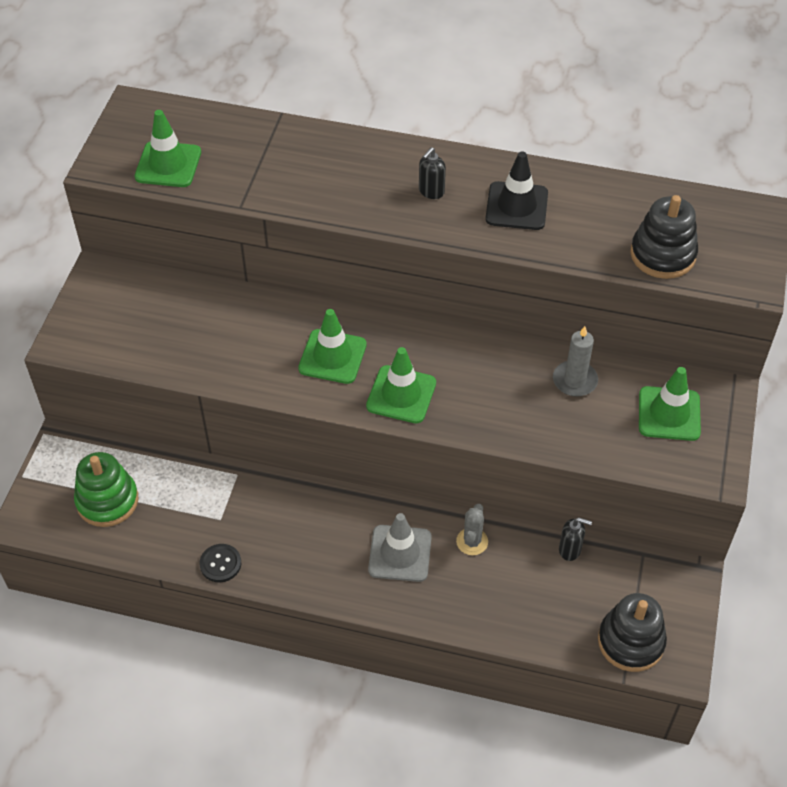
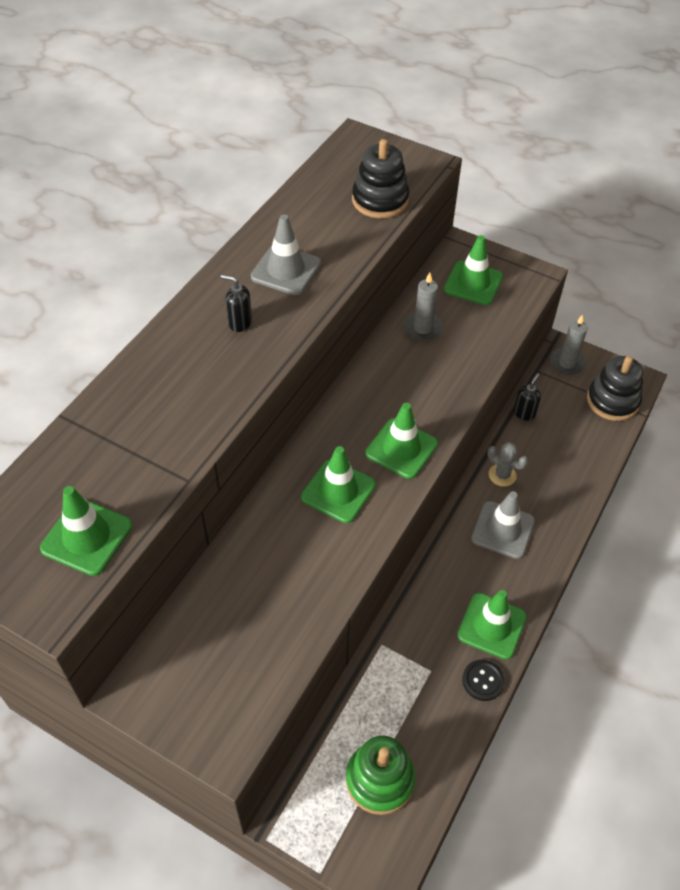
camera: 75 degrees left, 0 degrees up
(282, 562) = (492, 626): none -> green traffic cone
(431, 191) = (239, 323): black soap dispenser -> black soap dispenser turned 150 degrees clockwise
(516, 206) = (286, 270): black traffic cone -> grey traffic cone
(670, 584) = (567, 363): none -> grey candle

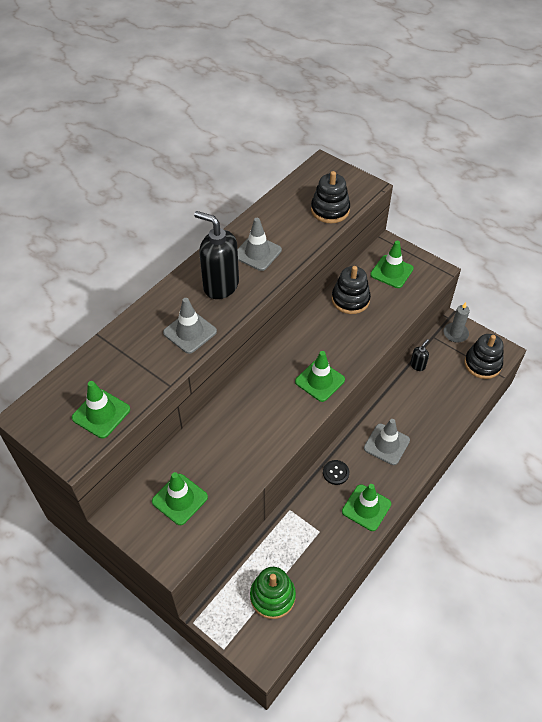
camera: 10 degrees right, 0 degrees up
(205, 396) = (190, 332): none -> grey traffic cone
(239, 323) = (220, 285): black soap dispenser -> black soap dispenser, size x2.23
(338, 491) = (272, 404): green traffic cone -> green traffic cone (180, 499)
(423, 328) = (350, 300): grey candle -> black stacking toy
(483, 681) = (353, 543): black button -> black button (335, 473)
(502, 475) = (393, 407): grey cactus -> none

